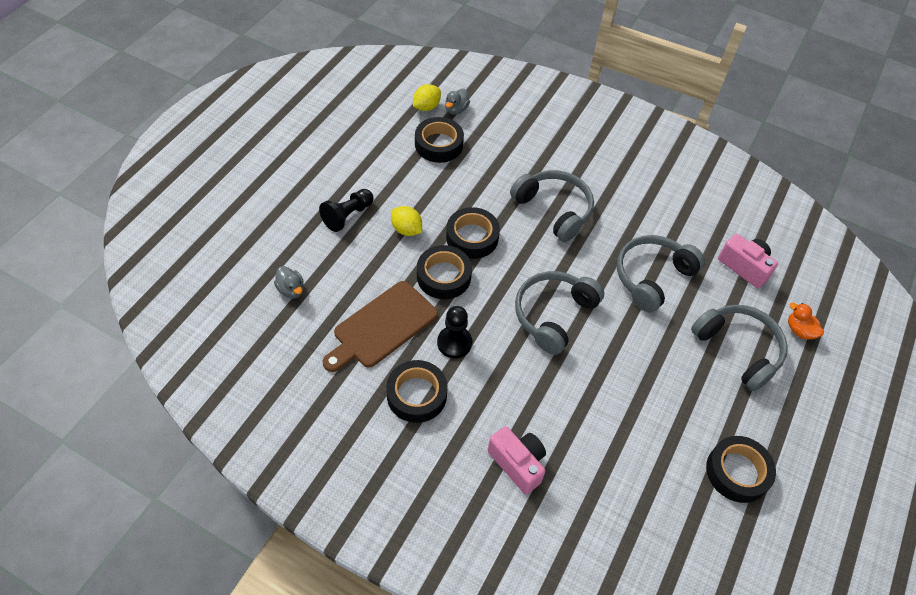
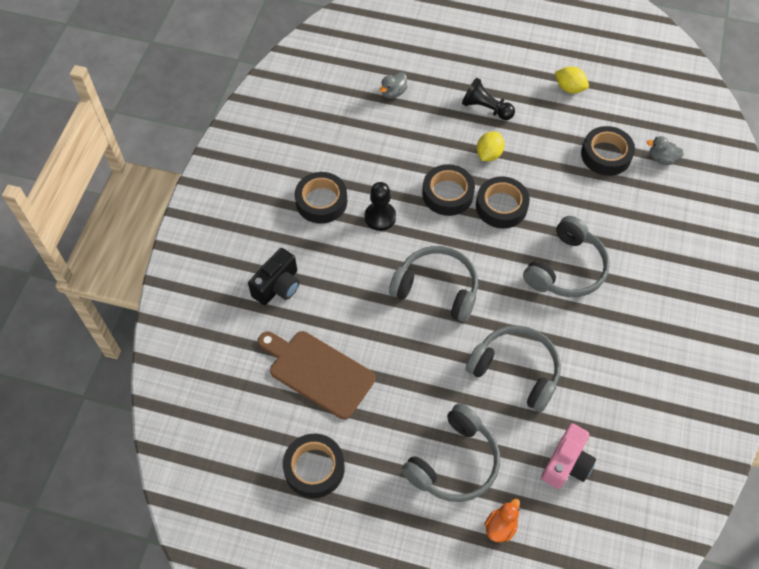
camera: 80 degrees right, 5 degrees up
(382, 327) = (379, 162): brown cutting board -> brown cutting board (318, 372)
(426, 107) = (652, 133): yellow lemon -> yellow lemon (569, 88)
(517, 464) = (278, 286): pink camera -> black camera

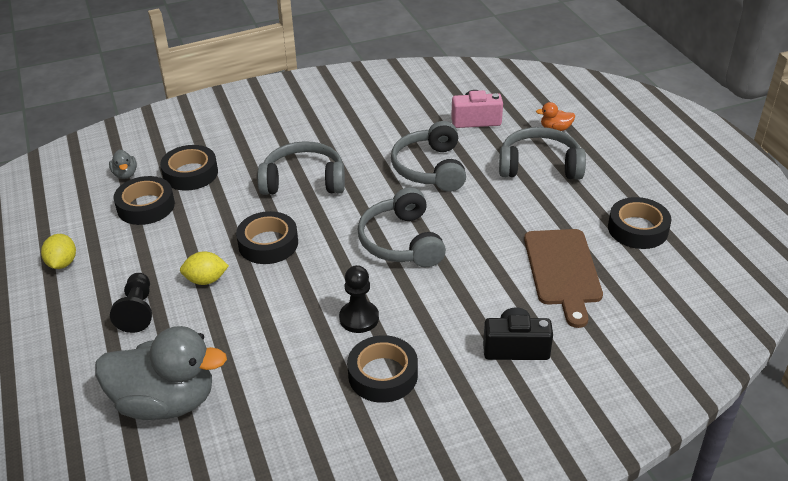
camera: 125 degrees left, 20 degrees down
(393, 93) = (166, 402): grey duck -> grey duck, size x2.42
(447, 194) = (284, 285): black tape -> black tape (190, 173)

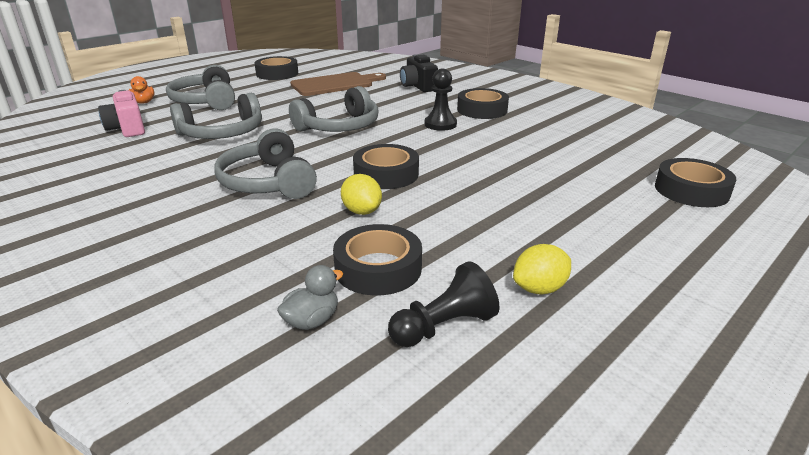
camera: 115 degrees left, 10 degrees down
(137, 311) = (542, 208): black pawn -> black pawn (444, 326)
(166, 402) = (605, 164): grey duck -> none
(190, 173) = (284, 259): black tape -> black tape (691, 190)
(206, 280) = (464, 188): yellow lemon -> yellow lemon (362, 211)

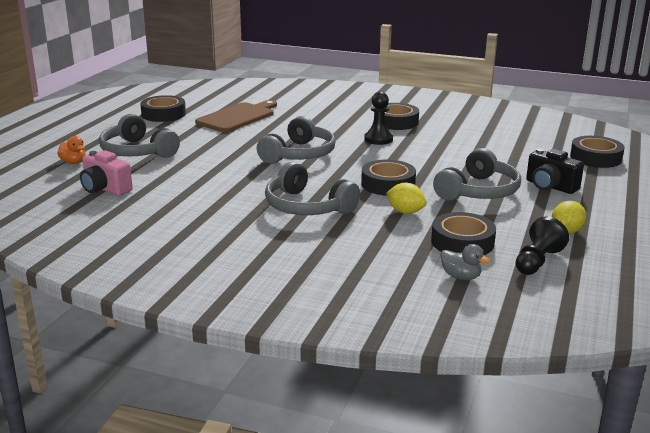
camera: 25 degrees left, 5 degrees down
(222, 133) = (204, 177): grey headphones -> grey headphones (478, 191)
(312, 321) = (461, 277): grey duck -> grey duck turned 105 degrees clockwise
(418, 86) = (316, 108): black camera -> black camera (550, 186)

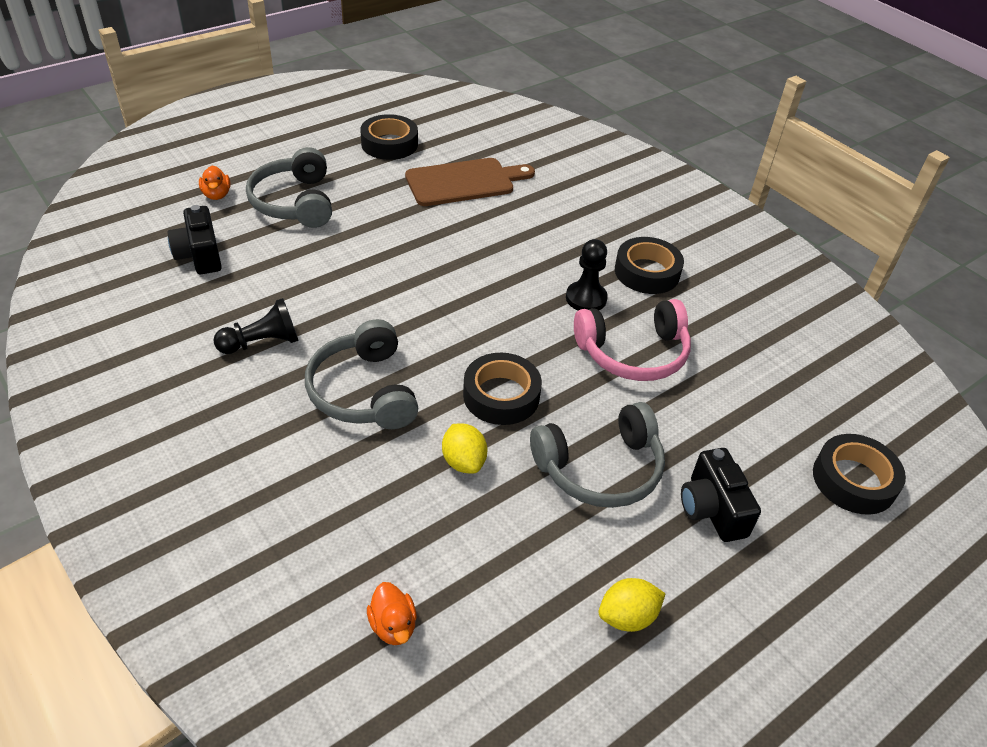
camera: 30 degrees right, 20 degrees up
(105, 189) = (200, 255): pink camera -> black camera
(299, 154) = (458, 286): grey headphones -> none
(433, 150) = (633, 353): none -> pink headphones
(461, 277) = (393, 625): grey duck -> orange duck
(462, 242) = (468, 559): black tape -> none
(537, 261) = (519, 654): black pawn -> black pawn (262, 343)

